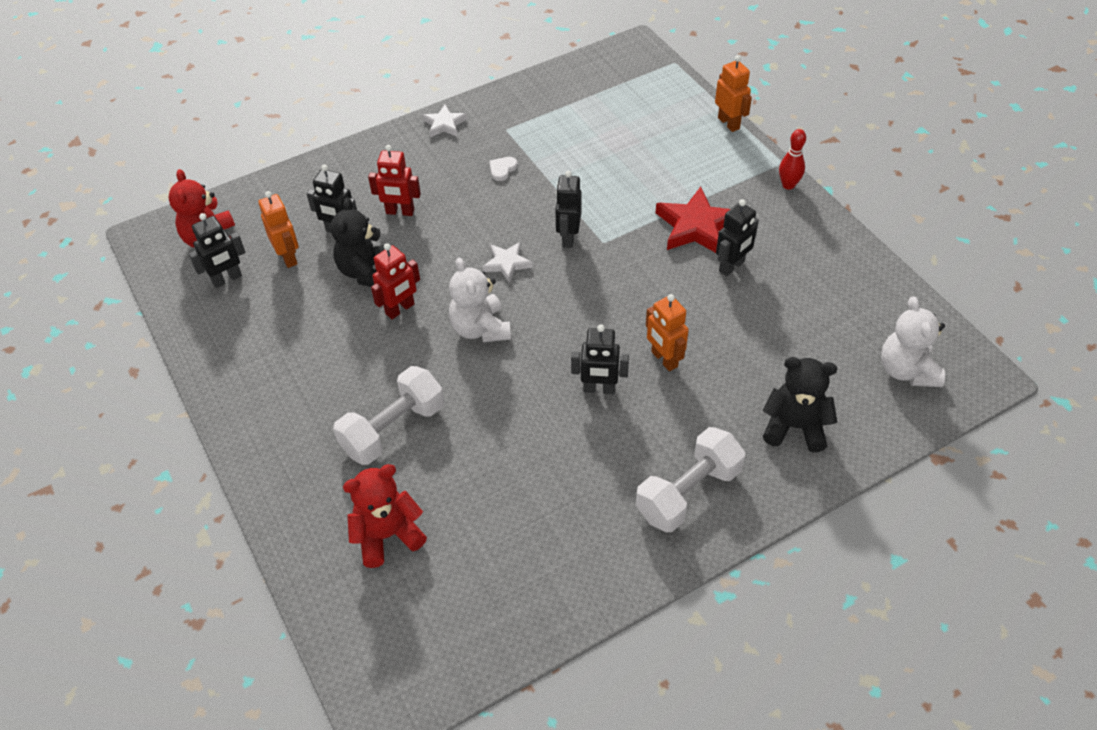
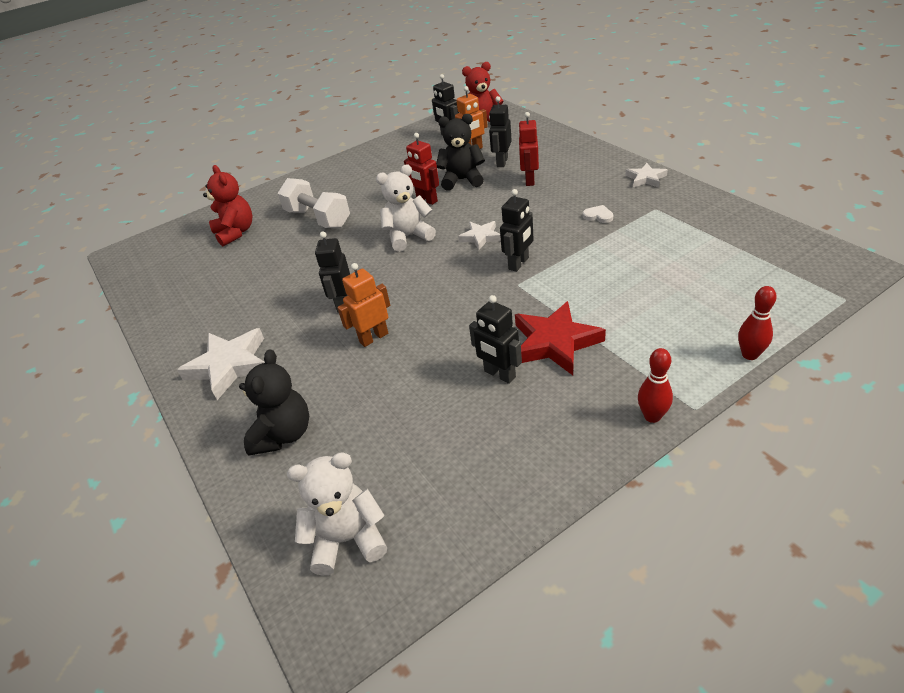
camera: 90 degrees right, 10 degrees down
(568, 237) = (519, 263): black robot -> black robot turned 120 degrees clockwise
(688, 493) = (229, 366): white dumbbell -> white star
(729, 123) = (749, 355): orange robot -> red bowling pin

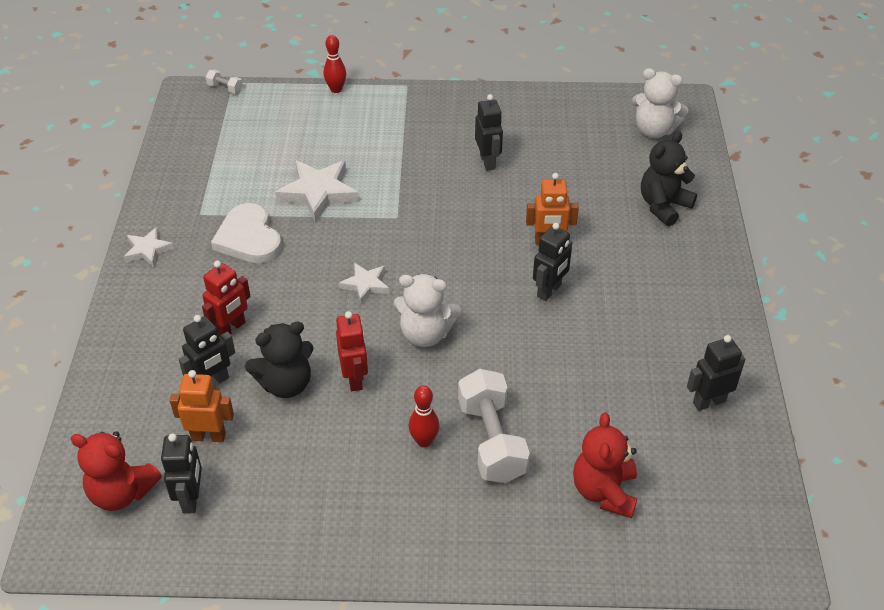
camera: 150 degrees left, 5 degrees up
(229, 366) = (684, 288): white star -> white star (318, 193)
(462, 180) = (286, 384): black teddy bear -> black teddy bear turned 60 degrees counterclockwise
(519, 263) = (371, 235): black robot -> black robot (709, 402)
(554, 342) = (429, 160): red star -> none
(598, 216) = (248, 238): white heart -> white heart, size x2.26
(652, 416) = (433, 94): red bowling pin -> red bowling pin (424, 441)
(839, 290) = (225, 88): none -> white dumbbell

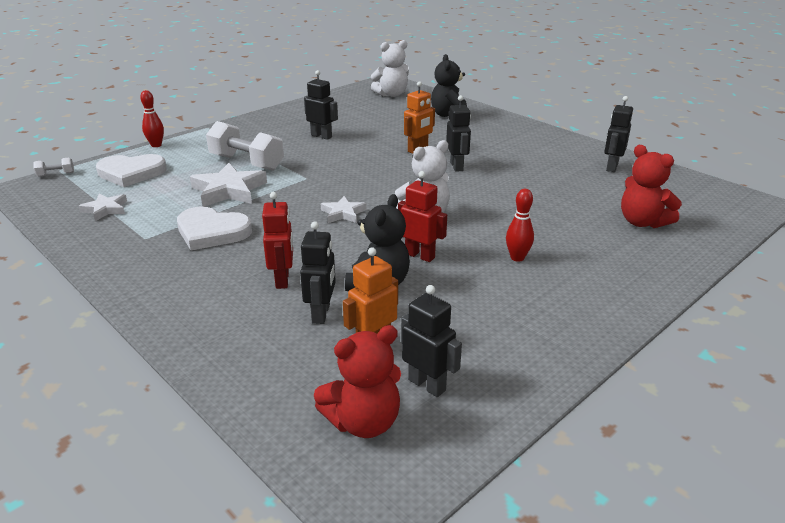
camera: 45 degrees left, 15 degrees down
(148, 250) = (128, 276): white star -> white star (105, 209)
(276, 120) = (131, 173): none -> white heart
(491, 440) = (551, 236): white dumbbell -> white dumbbell (247, 162)

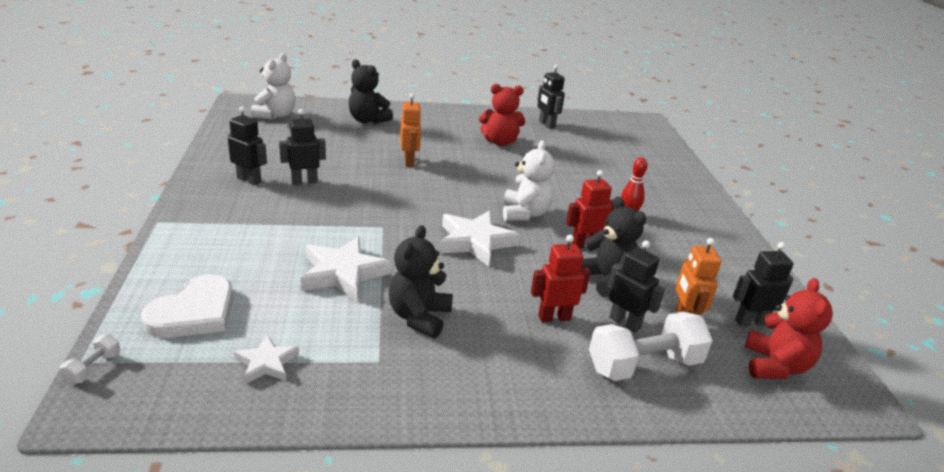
camera: 55 degrees left, 0 degrees up
(156, 145) = (144, 269): red bowling pin -> none
(212, 232) = (419, 317): white heart -> black teddy bear
(247, 162) = (295, 239): white dumbbell -> white dumbbell (644, 365)
(283, 280) = (554, 317): red robot -> red robot turned 45 degrees counterclockwise
(343, 213) = (475, 242): white star -> white star, size x1.74
(457, 166) = (464, 164): black robot -> black robot (249, 180)
(642, 222) = (630, 157): red teddy bear -> red teddy bear (500, 142)

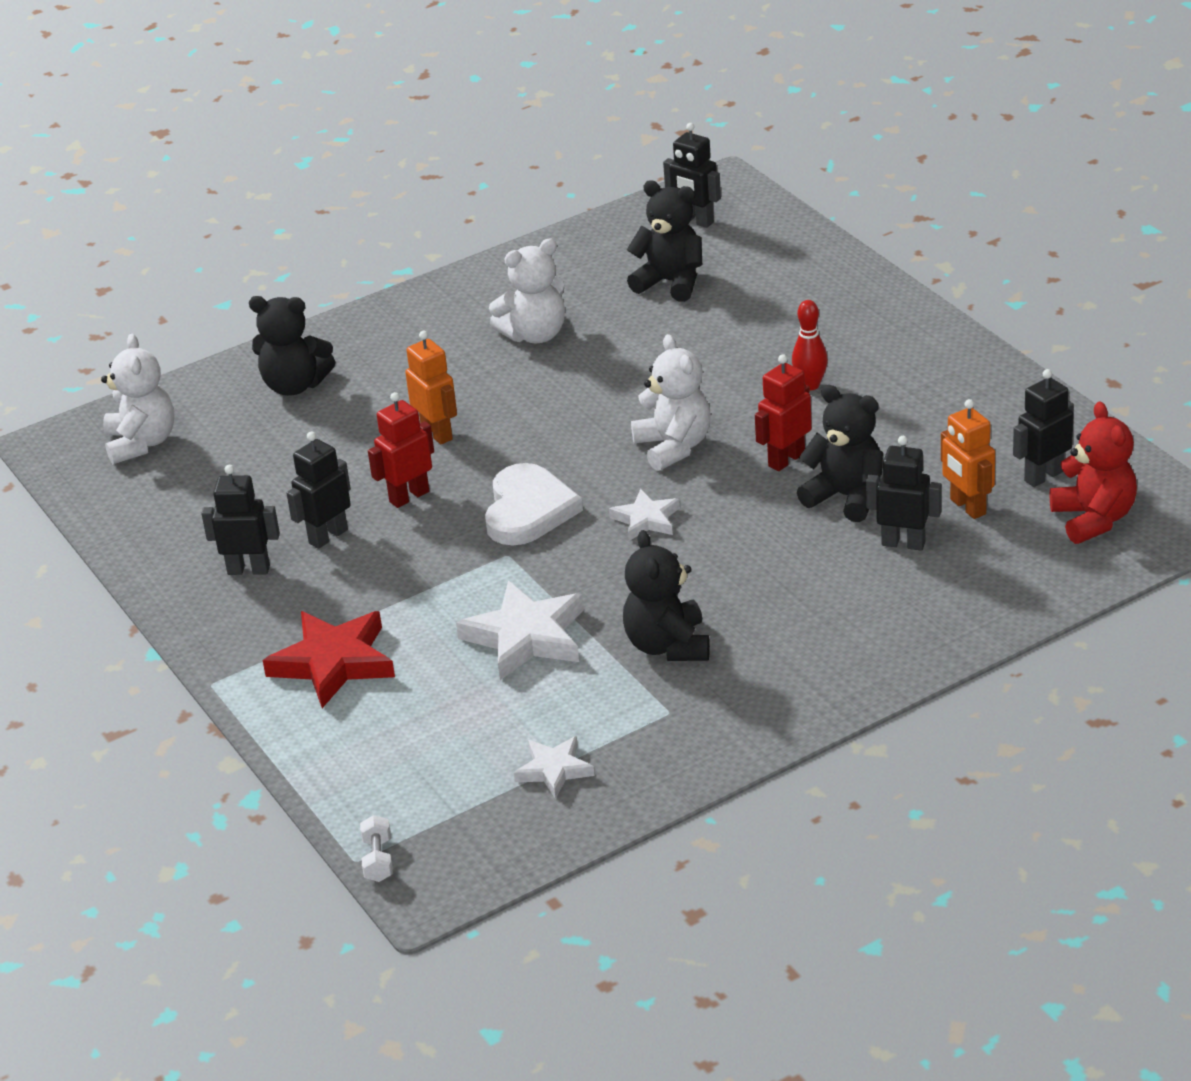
camera: 20 degrees left, 5 degrees up
(194, 312) = (408, 760): white heart -> white heart (528, 510)
(228, 239) = (333, 663): none -> red star
(475, 242) = (646, 520): white star -> white star, size x0.57
(500, 142) = (535, 335): red teddy bear -> white teddy bear
(546, 124) = (575, 265): black robot -> black robot (695, 221)
(554, 317) = (820, 574): red robot -> red robot (409, 496)
(588, 146) = (670, 282): none -> black teddy bear
(644, 365) = (954, 583): white dumbbell -> none

